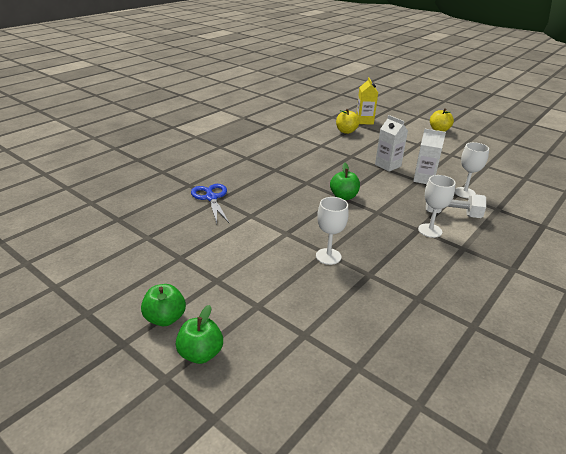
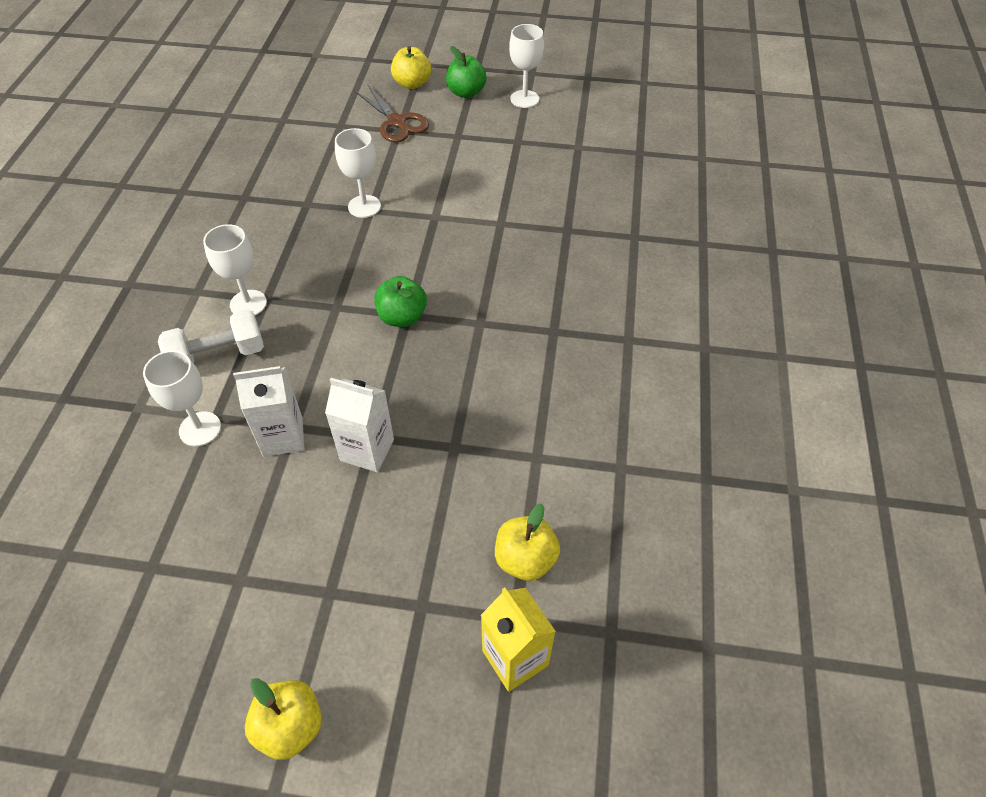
camera: 150 degrees right, 20 degrees up
(129, 289) = (524, 99): none -> white goblet
(200, 354) = (412, 83): green apple -> yellow apple
(211, 198) = (579, 228): blue scissors -> none
(252, 314) = (396, 122): none -> brown scissors

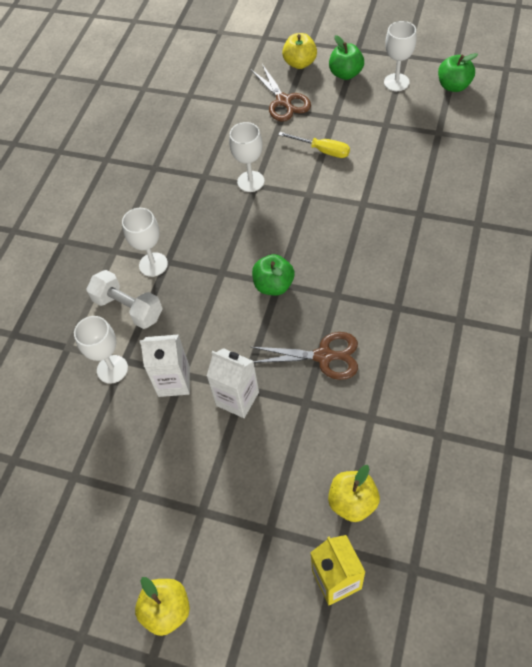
camera: 15 degrees right, 5 degrees up
(218, 355) = (128, 308): white dumbbell -> white dumbbell turned 45 degrees clockwise
(447, 170) = (322, 150): none -> yellow screwdriver
(471, 392) = (324, 356): none -> brown scissors
(589, 100) = (453, 86): none -> green apple

